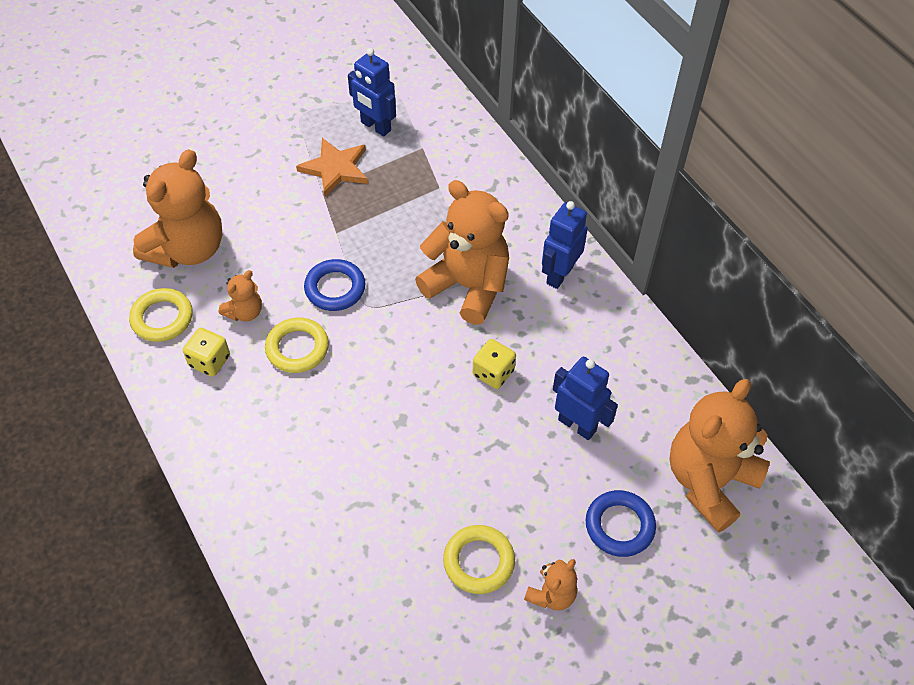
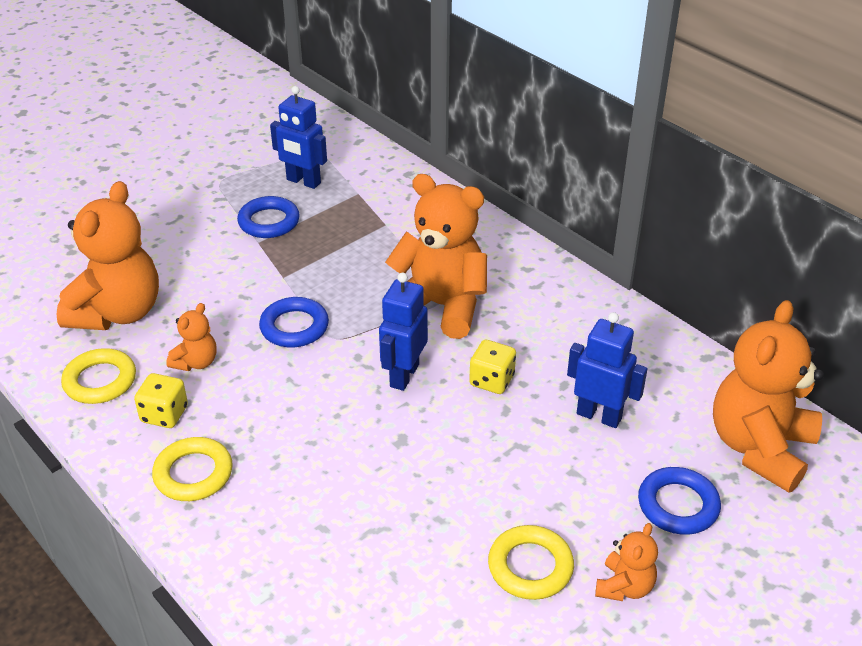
camera: 10 degrees left, 15 degrees down
(297, 348) = (264, 388): yellow ring -> yellow ring (193, 474)
(335, 169) = (269, 222): orange star -> blue ring
(559, 274) = (536, 283): blue robot -> blue robot (404, 375)

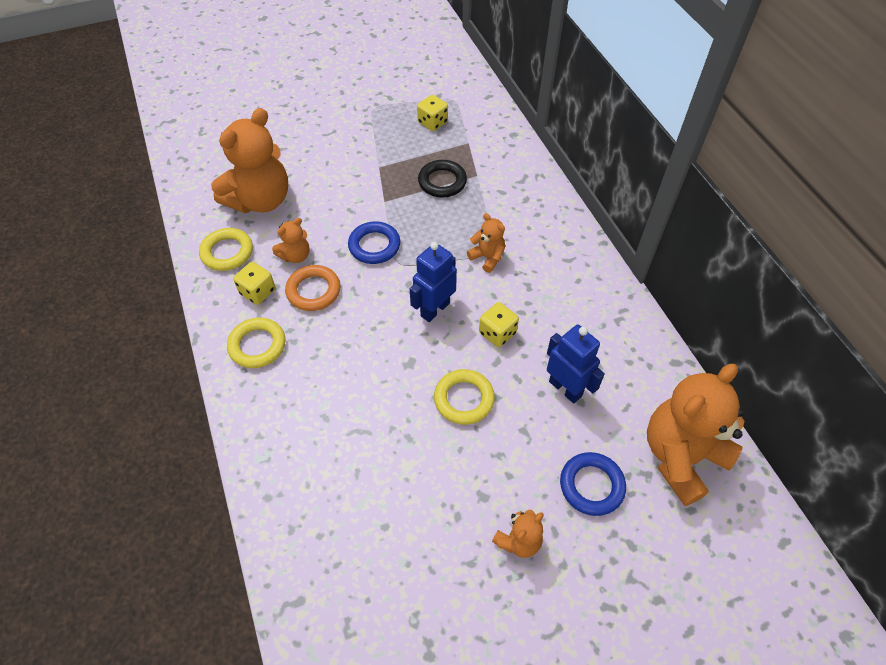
camera: 20 degrees right, 15 degrees up
(239, 394) = (313, 291): none -> orange ring
(269, 222) = (393, 151): blue ring -> none
(303, 181) = (432, 122): blue robot -> yellow dice
(346, 240) = (442, 182): none -> black ring
(441, 306) = (487, 257): orange teddy bear -> orange teddy bear, size x0.47
(530, 567) = (456, 499): yellow ring -> yellow ring (464, 399)

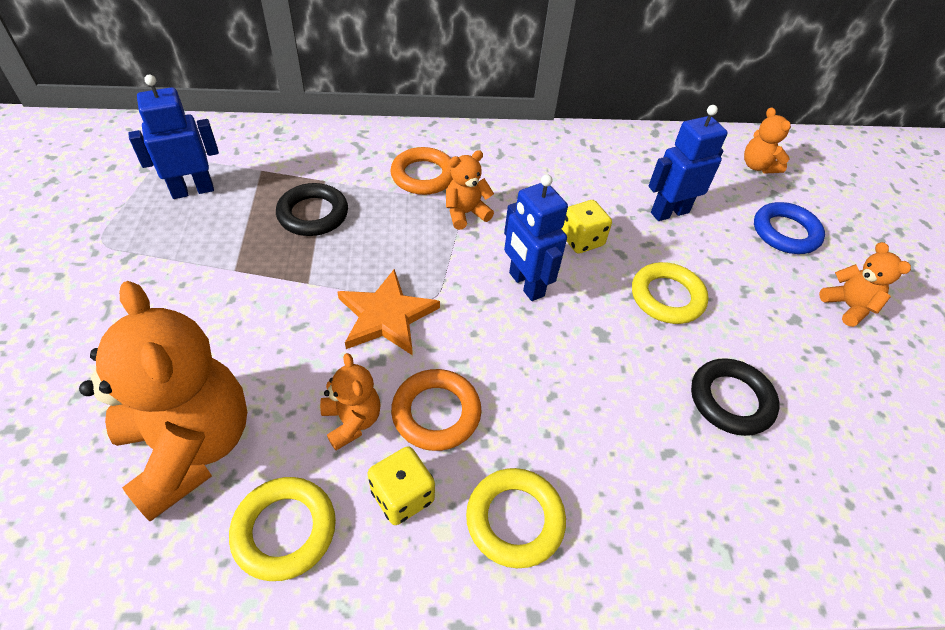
camera: 75 degrees left, 5 degrees down
(374, 246) = (386, 316): blue ring -> orange star
(381, 452) = (731, 400): none -> black ring
(432, 122) = (193, 190): yellow dice -> blue robot
(513, 223) = (423, 176): none -> orange ring
(681, 457) = (758, 166): orange teddy bear -> orange teddy bear, size x0.47

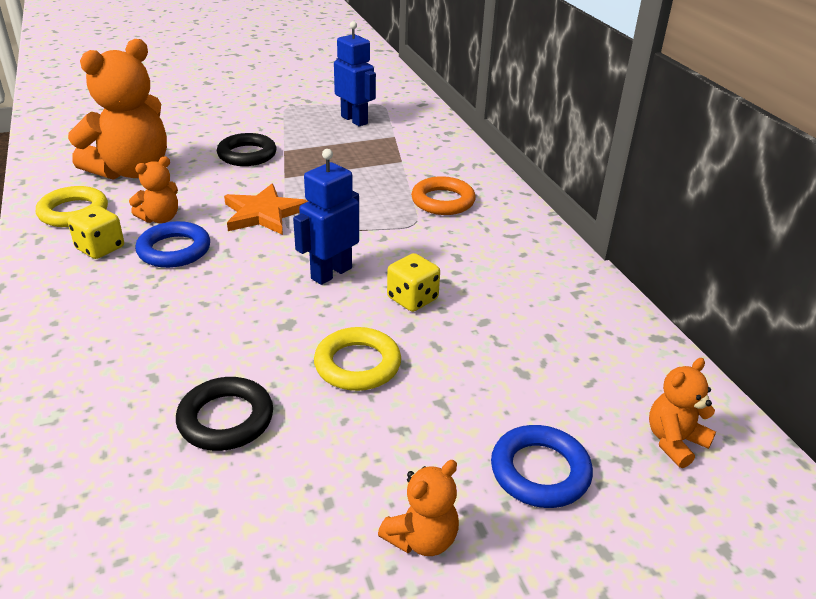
camera: 75 degrees right, 15 degrees down
(313, 214) = (358, 165): black ring -> black ring (247, 155)
(436, 413) = (174, 250): orange ring -> blue ring
(466, 213) = (407, 229): orange teddy bear -> none
(515, 520) = (81, 298): yellow ring -> none
(669, 212) = (503, 358): blue robot -> none

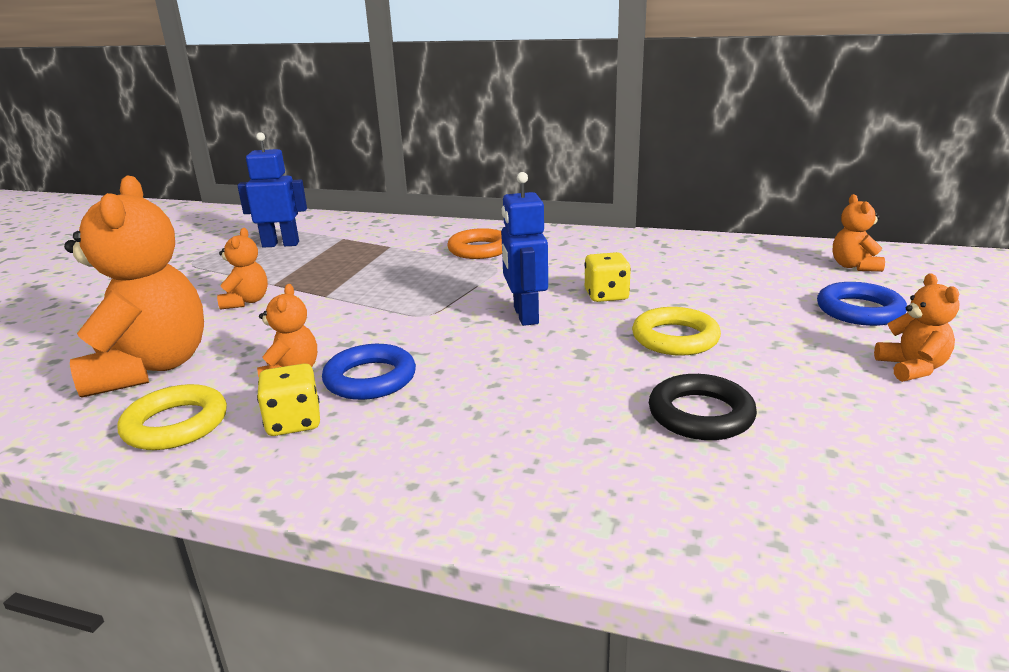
camera: 50 degrees left, 10 degrees down
(247, 155) = (246, 301): black ring -> orange teddy bear
(263, 213) = (376, 320): orange star -> none

